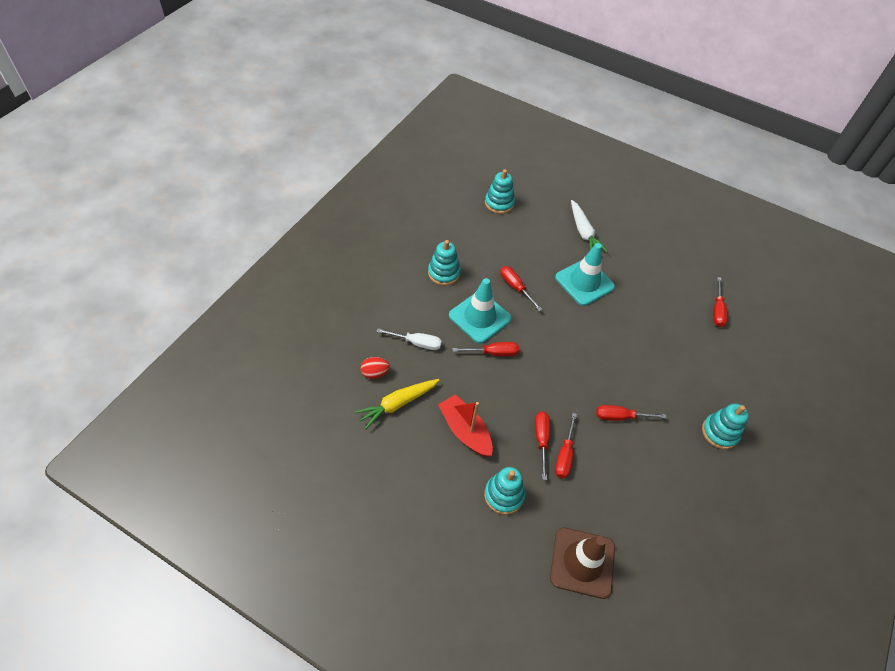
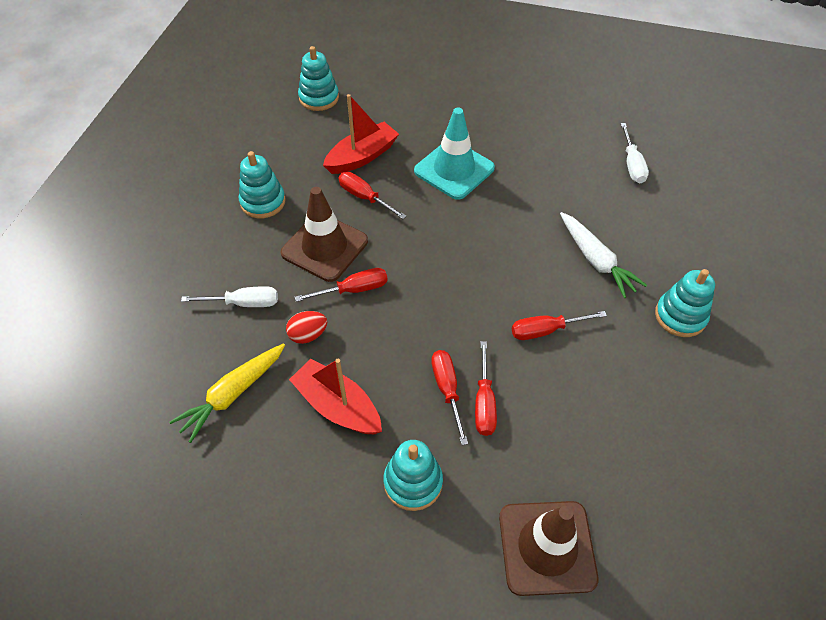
camera: 10 degrees left, 0 degrees up
(375, 373) = (191, 360): red egg -> red egg (308, 335)
(480, 317) = (324, 247): turquoise traffic cone -> brown traffic cone
(520, 256) = (362, 157): none -> red boat
(583, 232) = (437, 109): white carrot -> white carrot (596, 260)
(717, 310) = (632, 164): red screwdriver -> white screwdriver

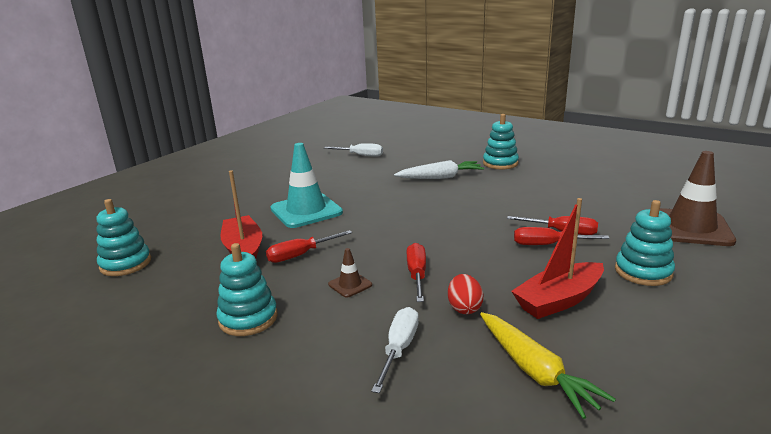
camera: 70 degrees left, 30 degrees down
(324, 247) = (350, 285): brown traffic cone -> brown traffic cone, size x0.45
(545, 330) = (498, 201): red screwdriver -> none

